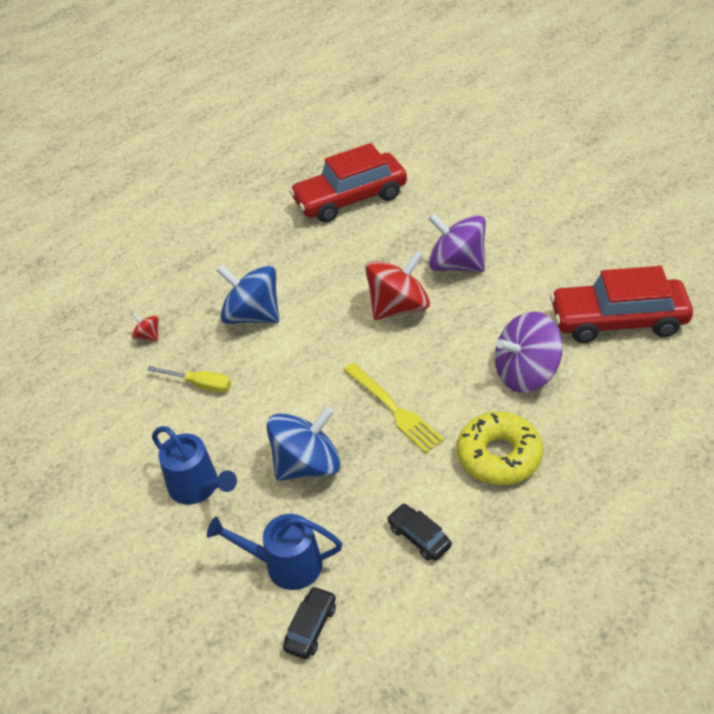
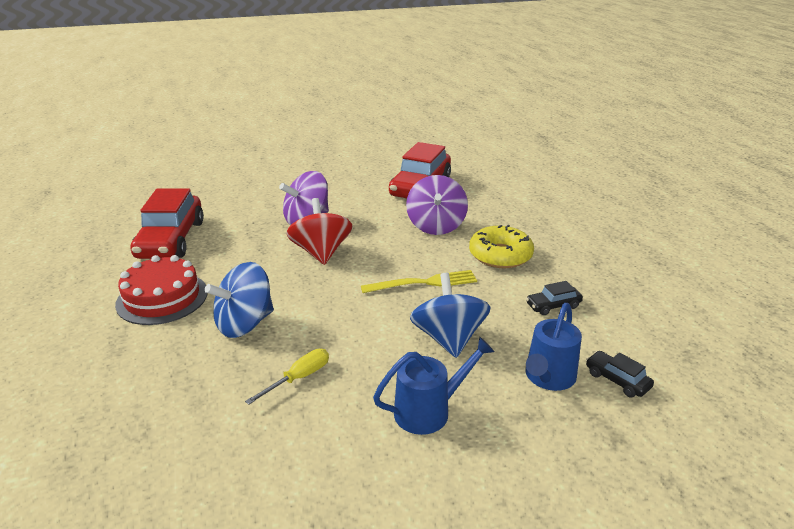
camera: 70 degrees left, 15 degrees down
(148, 336) = (191, 399): red spinning top -> none
(260, 247) = (162, 298): none -> red cake

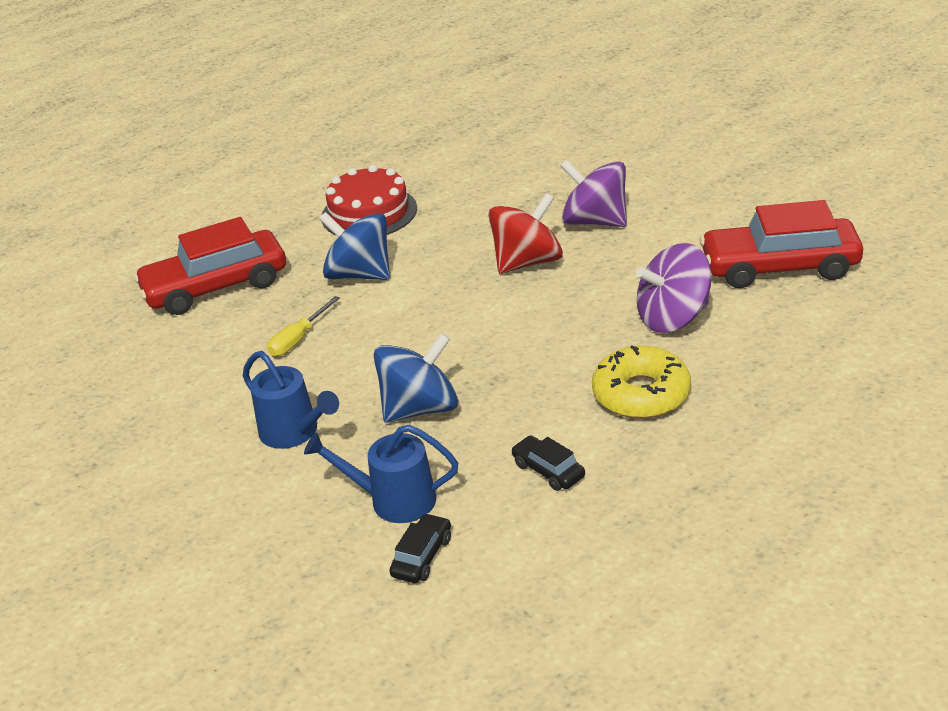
camera: 70 degrees right, 5 degrees up
(171, 239) = (473, 165): red car -> red car (216, 286)
(299, 378) = (298, 339): yellow screwdriver -> yellow screwdriver turned 105 degrees clockwise
(424, 283) = (521, 355): yellow fork -> none

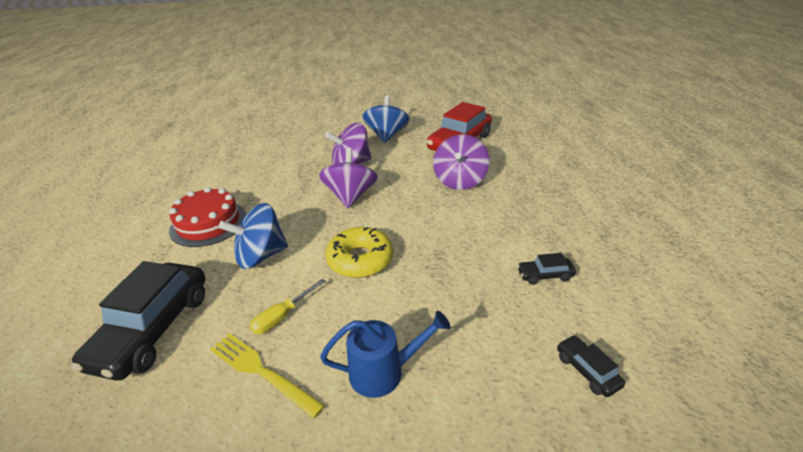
camera: 55 degrees left, 0 degrees up
(216, 286) = (153, 329): red car -> black car
(230, 369) = (261, 371): none -> yellow fork
(298, 339) = (282, 316): yellow screwdriver -> yellow screwdriver turned 60 degrees clockwise
(393, 500) = (513, 356): blue watering can -> none
(420, 408) = (430, 296): blue spinning top -> blue spinning top (387, 135)
(527, 262) = (350, 196): red spinning top -> purple spinning top
(641, 394) = (509, 216): yellow donut -> yellow donut (360, 259)

